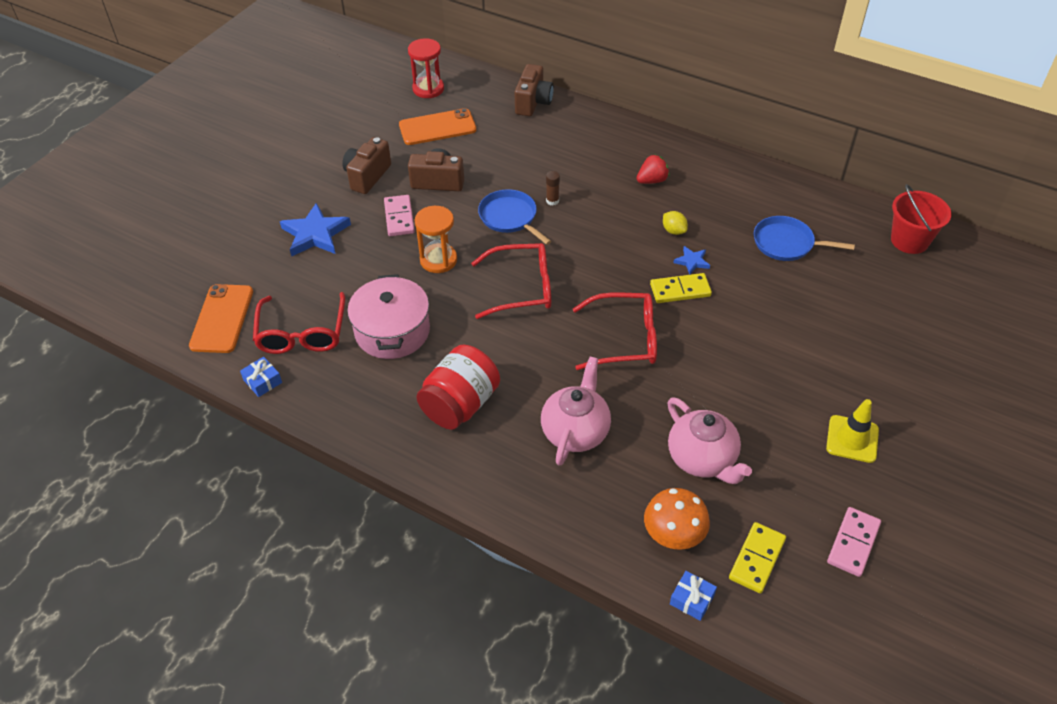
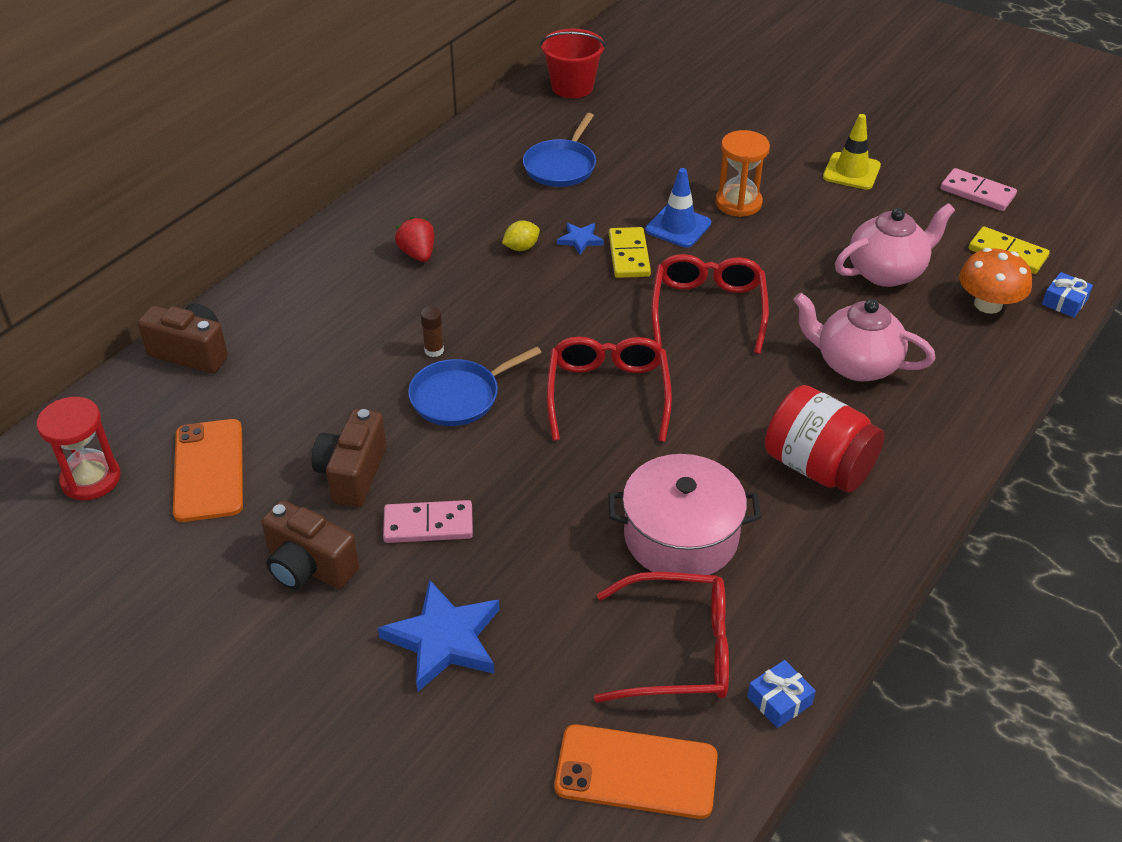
camera: 85 degrees left, 5 degrees down
(438, 260) = (536, 479): orange hourglass -> orange hourglass (738, 203)
(726, 318) = (678, 227): none -> blue traffic cone

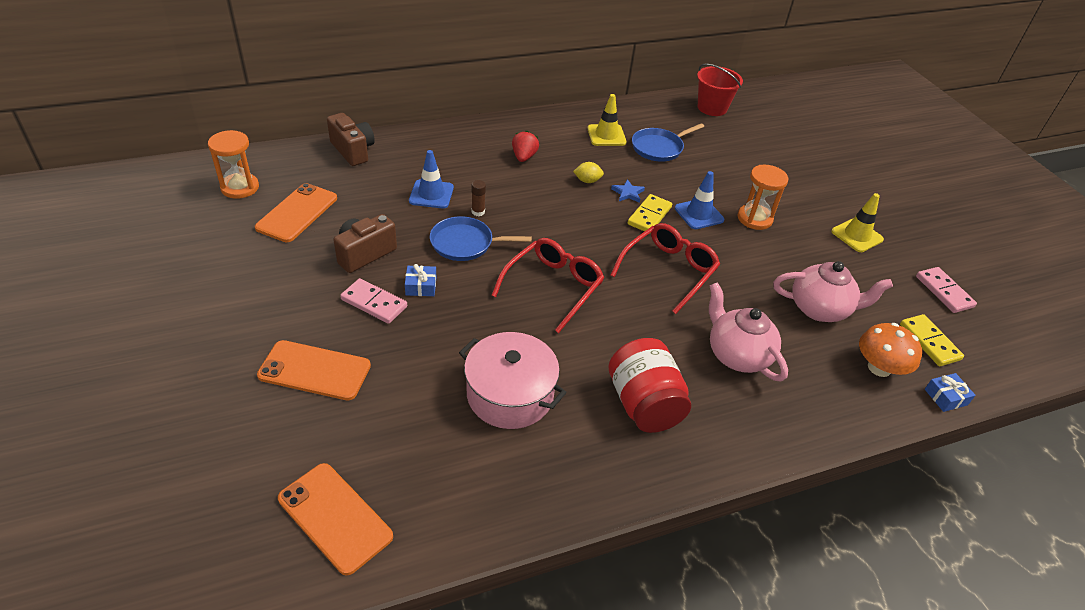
camera: 30 degrees right, 0 degrees up
(91, 479) = (240, 187): red hourglass -> orange hourglass
(309, 567) = (290, 289): brown camera -> none
(355, 358) = (431, 194): none -> blue traffic cone
(444, 639) = (315, 370): blue star -> orange phone
(487, 179) = (606, 135): none -> yellow traffic cone
(677, 651) = (435, 461): red glasses -> none
(779, 700) = (465, 534): blue gift -> blue gift (421, 286)

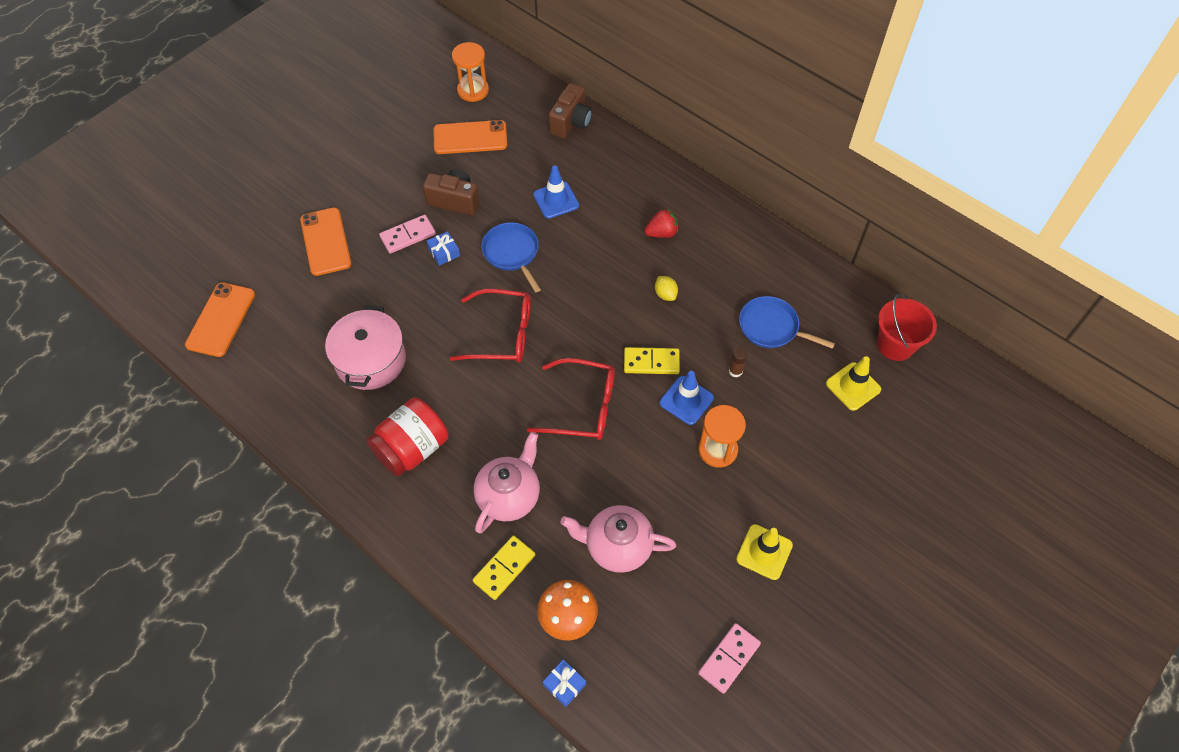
camera: 65 degrees right, 15 degrees up
(374, 303) = (408, 236): pink domino -> pink domino turned 60 degrees clockwise
(478, 212) = (558, 241): brown glue stick -> brown glue stick (735, 371)
(606, 135) = (753, 277): yellow traffic cone -> yellow traffic cone (853, 386)
(628, 193) = (672, 332): blue star -> none
(820, 309) = (617, 546): pink teapot -> pink teapot turned 120 degrees clockwise
(929, 342) = (635, 657): yellow domino -> yellow domino (504, 568)

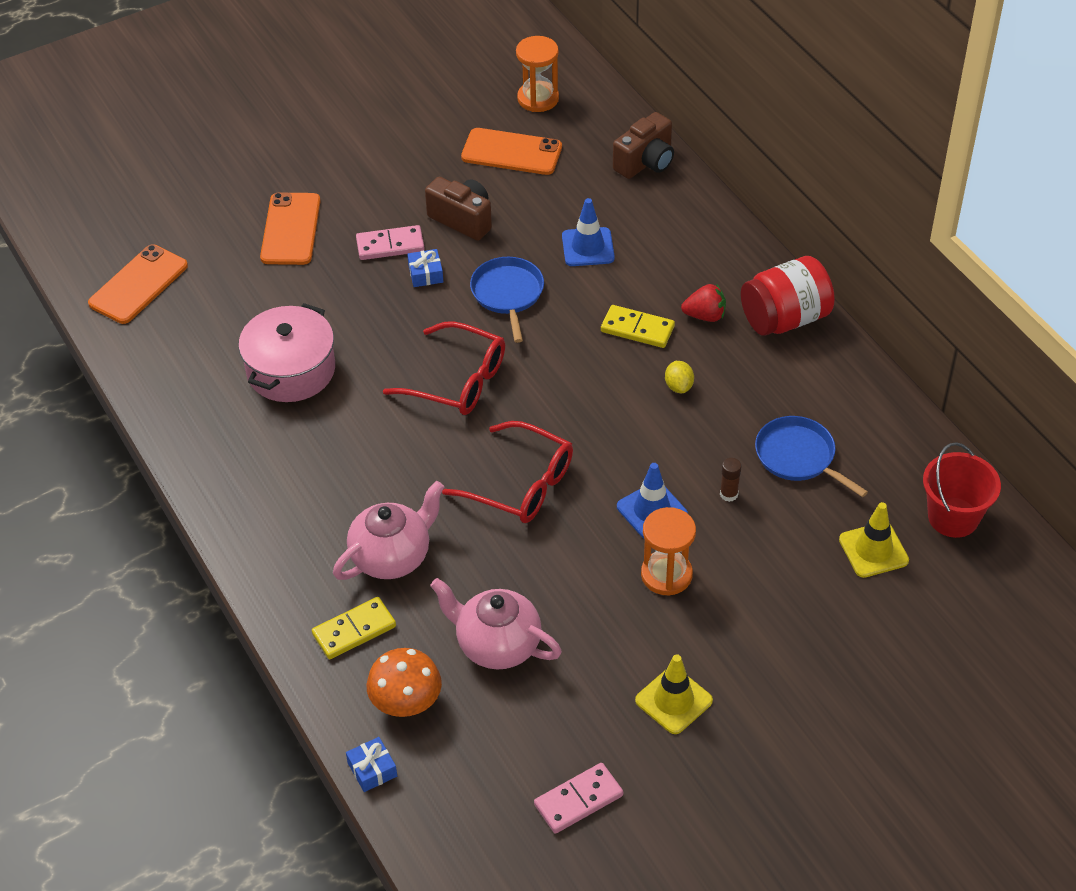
camera: 20 degrees right, 10 degrees down
(412, 448) = (300, 476): red jar -> red jar (785, 318)
(651, 362) = (627, 457): yellow domino -> yellow domino (637, 329)

